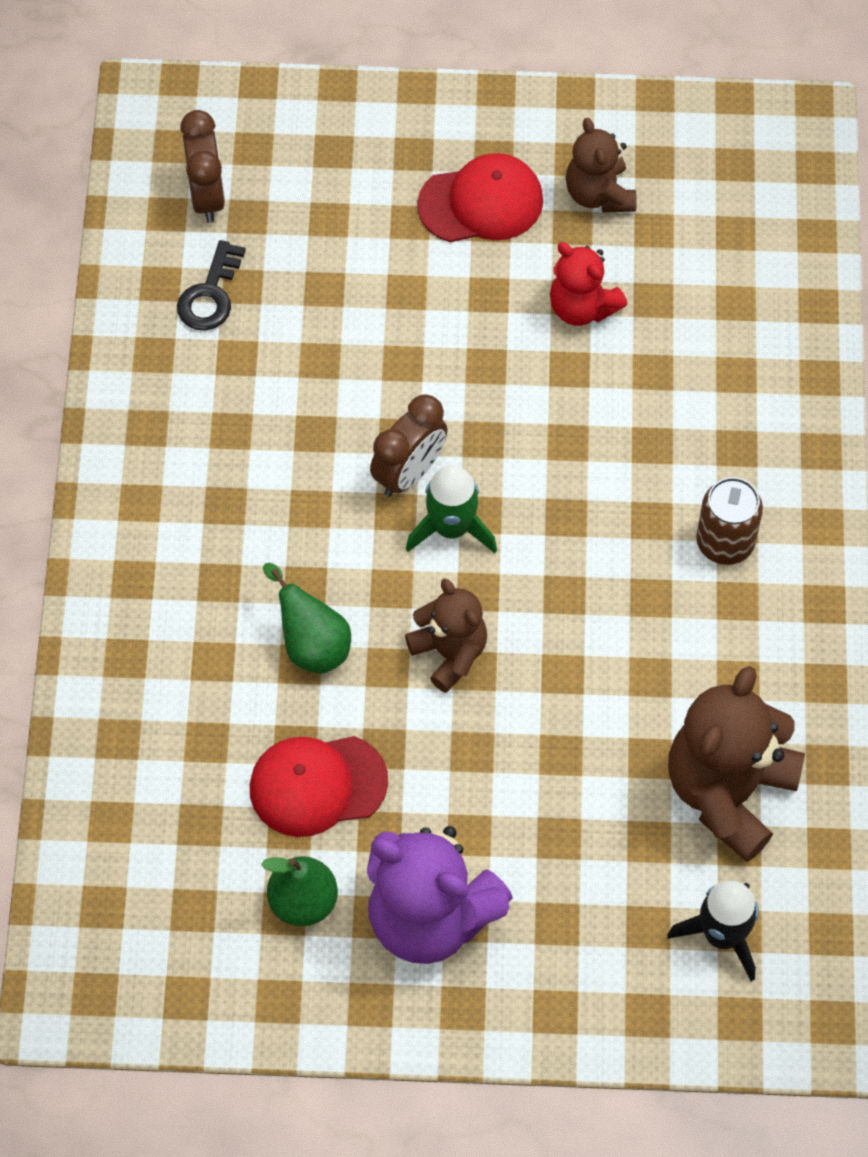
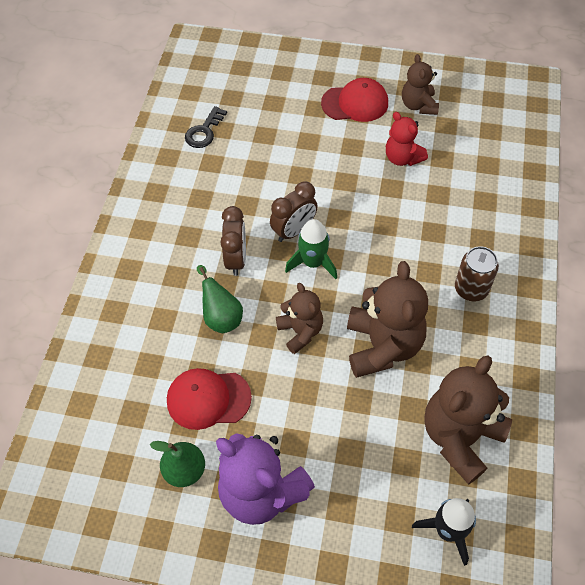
camera: 10 degrees right, 5 degrees down
(207, 196) = (213, 86): brown clock -> brown clock (236, 259)
(589, 660) = (382, 346): none -> brown teddy bear

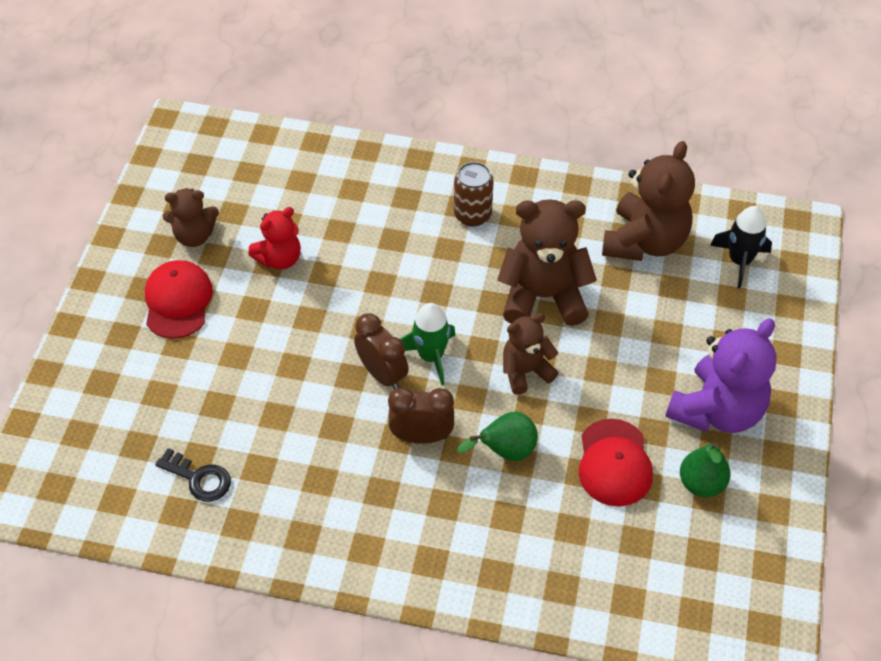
camera: 90 degrees left, 5 degrees down
(460, 437) = (644, 242): brown teddy bear -> brown teddy bear turned 105 degrees counterclockwise

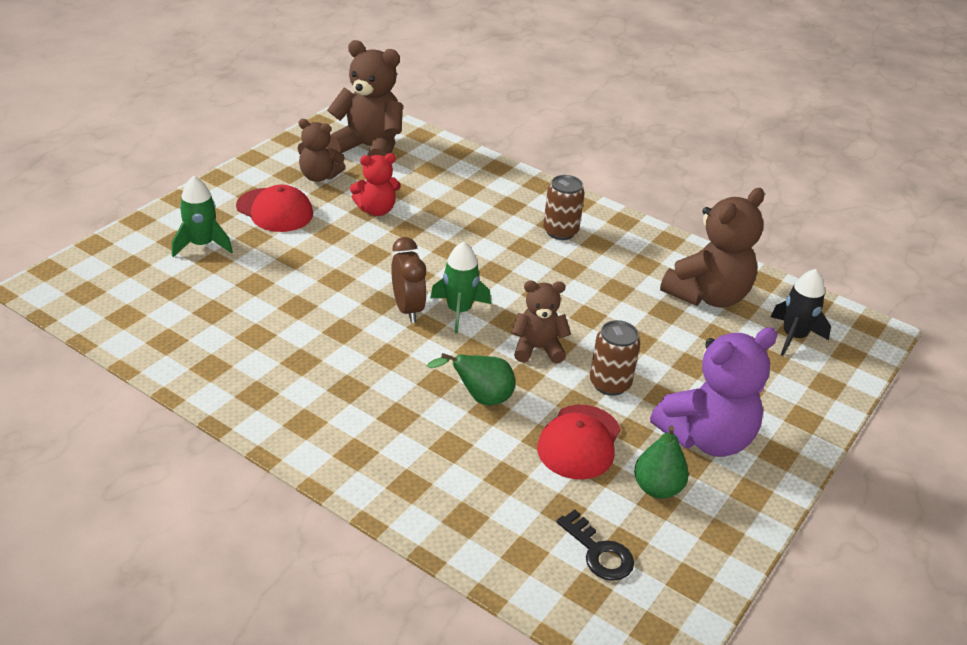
camera: 20 degrees right, 15 degrees down
(133, 377) = (202, 244): none -> green rocket
(178, 301) = (275, 210): red cap -> red cap turned 105 degrees clockwise
(199, 478) = (202, 325): black key -> black key (599, 552)
(421, 436) = (412, 362): brown clock -> none
(543, 297) = (588, 303): brown teddy bear -> brown teddy bear (369, 148)
(608, 385) = (610, 384): none -> brown can

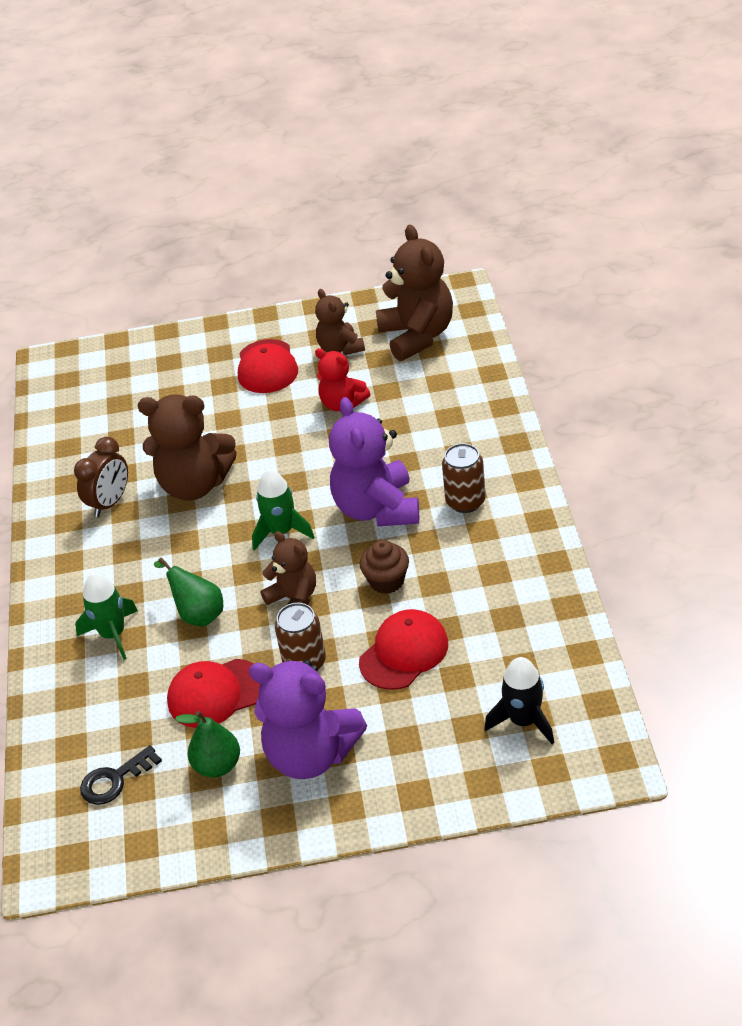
camera: 55 degrees right, 5 degrees up
(202, 244) = (181, 375): green rocket -> green rocket (113, 634)
(408, 309) = (247, 509): brown clock -> brown clock (110, 503)
(507, 263) = (377, 509): none -> purple teddy bear
(584, 303) = (386, 581): none -> brown cupcake
(599, 552) = (115, 780): black key -> black key turned 45 degrees clockwise
(664, 339) = (404, 652): none -> red cap
(707, 296) = (505, 636): brown teddy bear -> brown teddy bear (194, 485)

